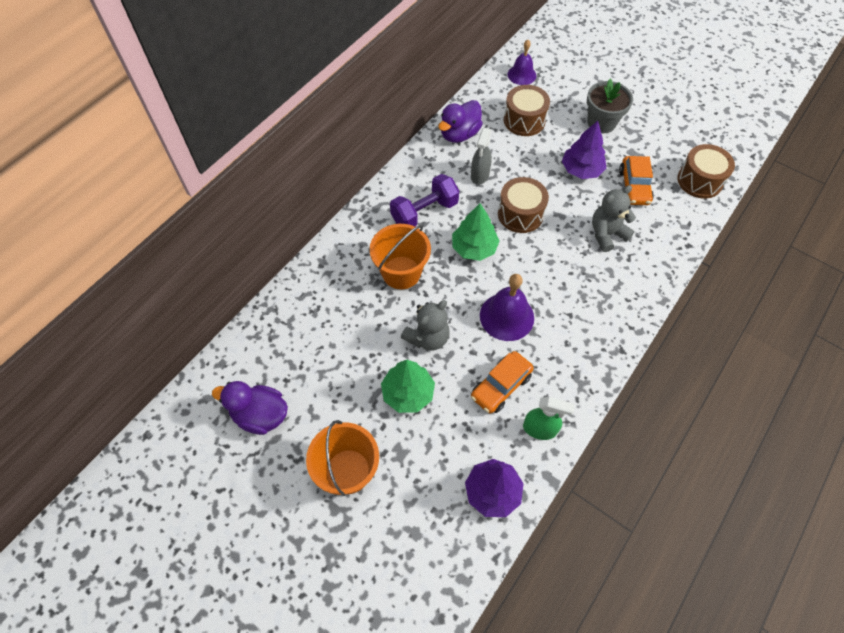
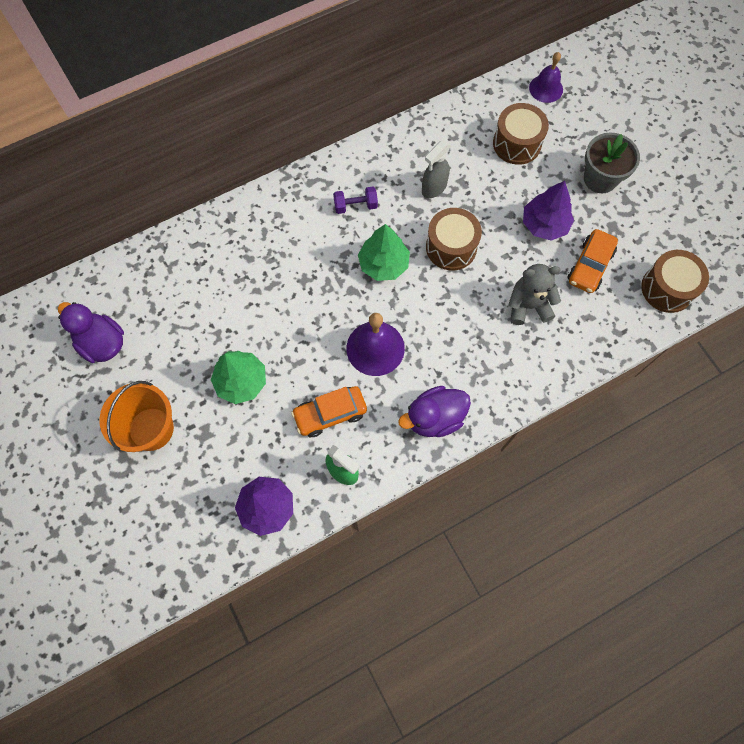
camera: 25 degrees right, 10 degrees up
(401, 272) = (299, 260): orange bucket -> none
(424, 212) = (355, 206): purple dumbbell -> purple dumbbell, size x0.59
(427, 337) = (288, 336): grey teddy bear -> none
(459, 134) = (439, 133): purple duck -> purple duck (434, 418)

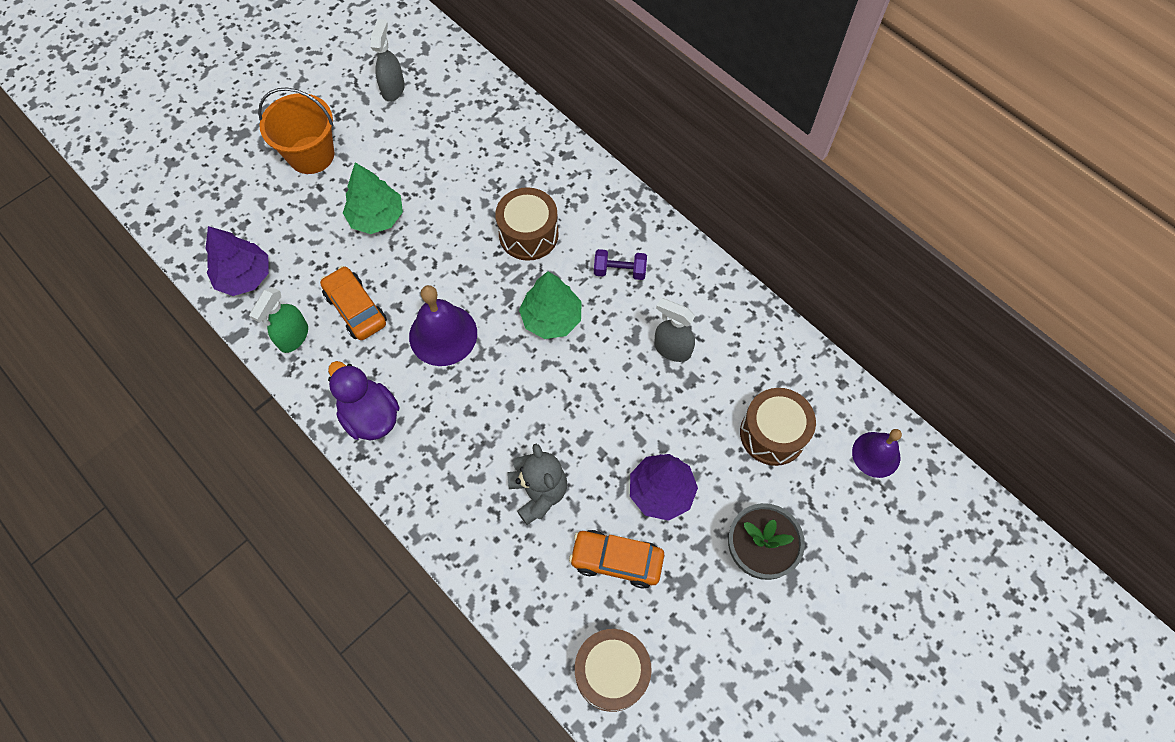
camera: 75 degrees right, 5 degrees down
(102, 343) = (393, 89): purple duck -> grey spray bottle
(355, 206) = (619, 271): purple dumbbell -> purple dumbbell turned 60 degrees counterclockwise
(451, 247) = (595, 386): brown drum -> brown drum (528, 234)

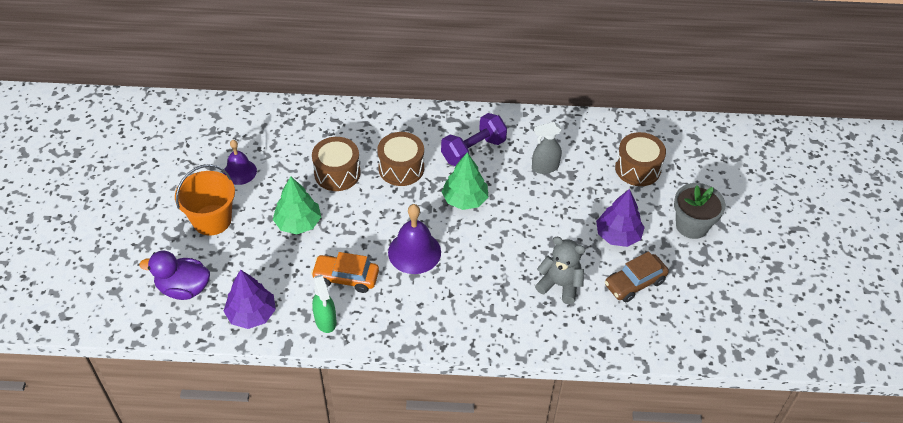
camera: 45 degrees left, 15 degrees down
(370, 416) = (423, 323): purple duck -> purple duck (183, 288)
(393, 89) = (222, 150): grey spray bottle -> none
(611, 672) = (692, 333): brown drum -> brown drum (337, 173)
(616, 560) = (635, 283): orange car -> brown car
(619, 271) = (473, 150): purple dumbbell -> purple dumbbell, size x1.69
(876, 454) = (692, 141): purple bell -> purple bell (240, 172)

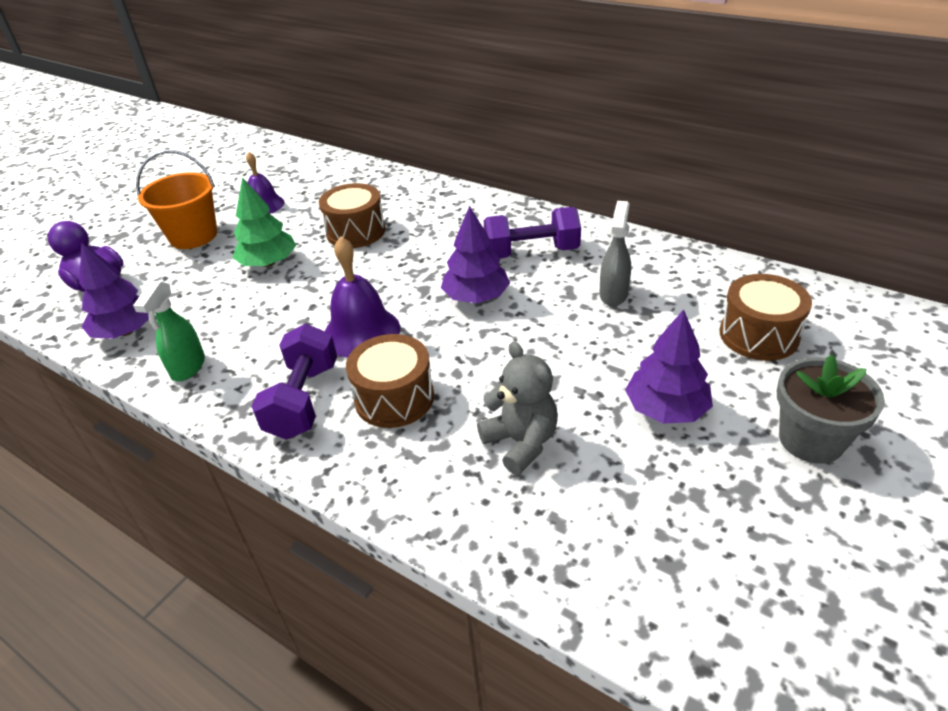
camera: 35 degrees right, 10 degrees down
(346, 278) = (258, 331): orange car -> none
(401, 168) = (429, 246): brown drum -> brown drum (394, 398)
(421, 311) = (303, 400): none -> purple dumbbell
(465, 199) = (476, 297): green tree -> purple tree
(545, 167) = (613, 294): grey spray bottle -> grey spray bottle turned 90 degrees clockwise
(635, 283) = (648, 487): brown car -> none

